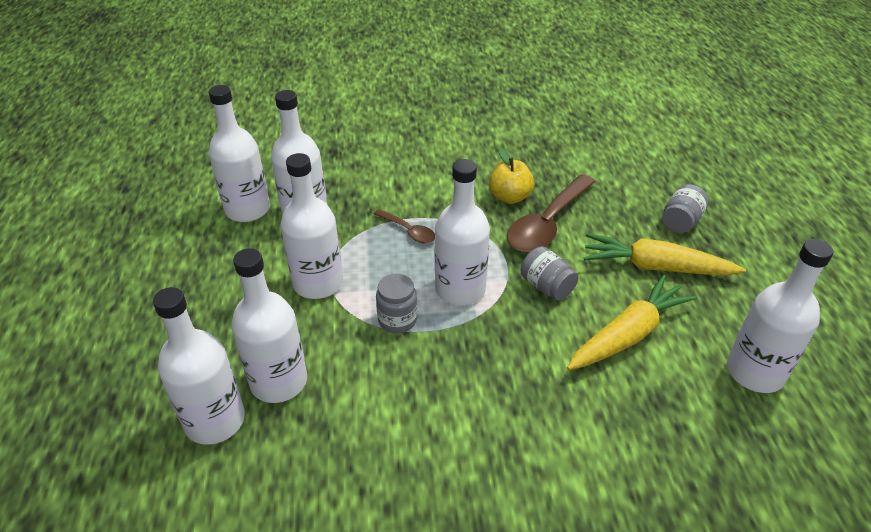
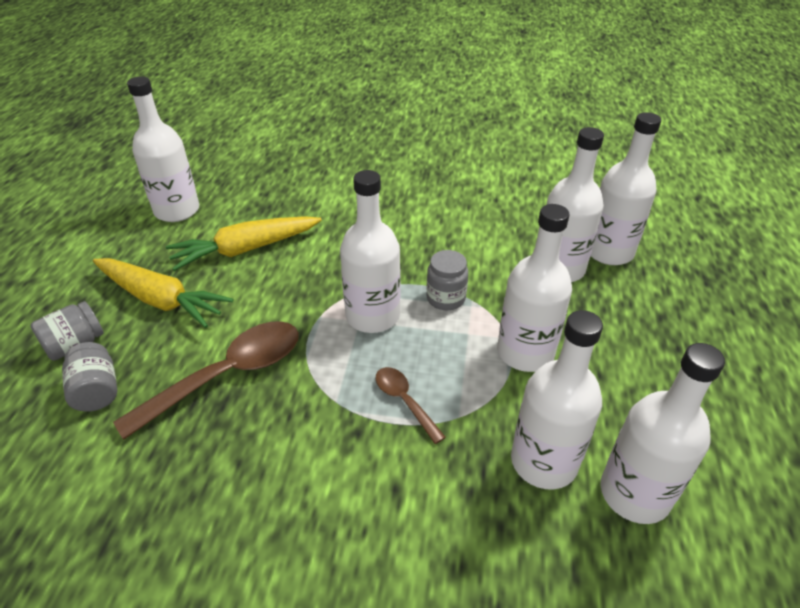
camera: 165 degrees left, 0 degrees up
(510, 197) = (245, 429): yellow apple -> none
(547, 286) = (284, 302): grey jar -> grey jar (97, 391)

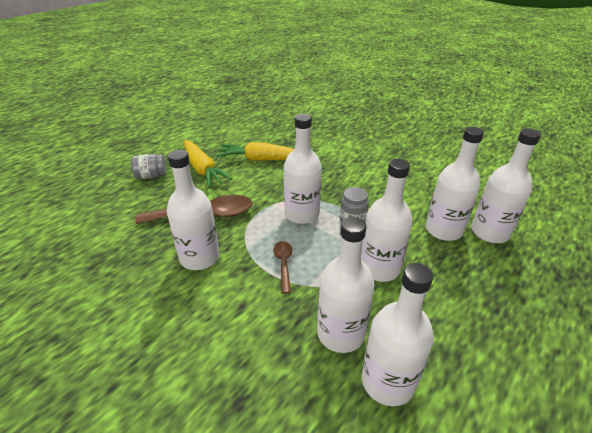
camera: 30 degrees right, 5 degrees down
(97, 391) = (143, 199): grey jar -> none
(177, 210) = (243, 131): white bottle -> white bottle (199, 257)

